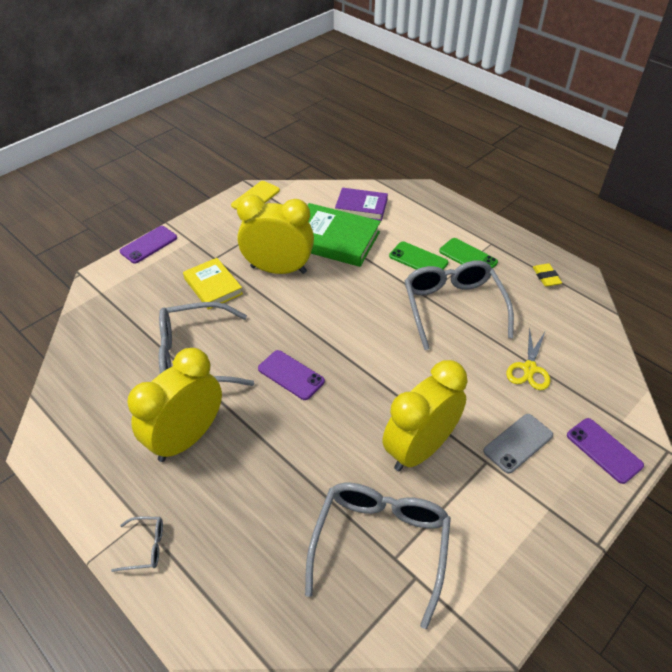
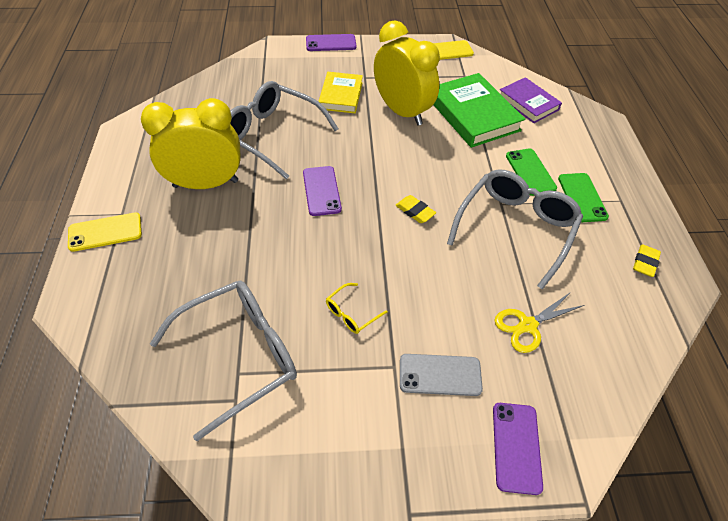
camera: 40 degrees right, 5 degrees up
(145, 547) = (105, 232): grey glasses -> yellow phone
(376, 342) = (415, 211): none -> yellow eraser
(419, 449) = (351, 313): yellow clock -> yellow glasses

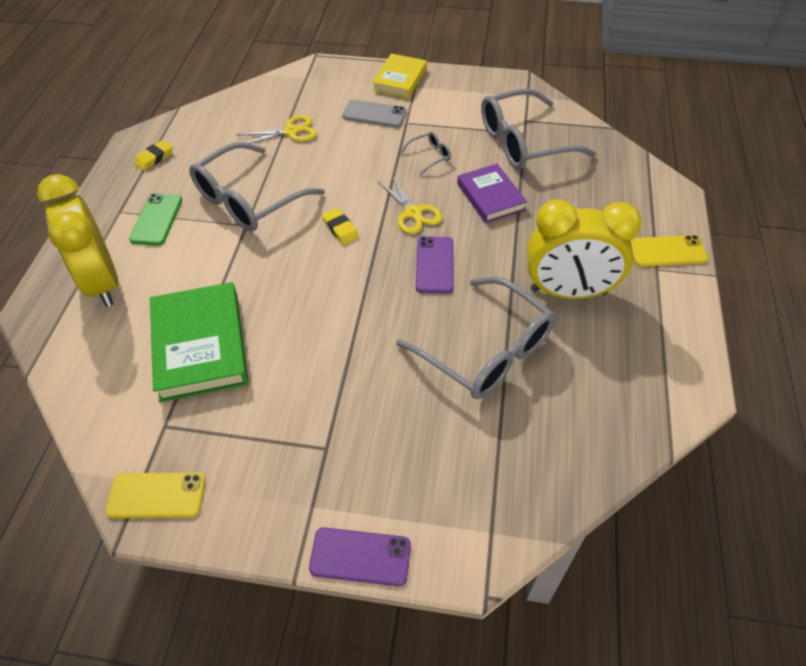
camera: 165 degrees left, 0 degrees up
(341, 96) = (376, 411): yellow book -> yellow book (399, 79)
(351, 313) = (430, 156): yellow glasses -> grey glasses
(352, 237) = (413, 213): none -> yellow scissors
(402, 112) = (296, 366): yellow clock -> yellow clock (102, 282)
(516, 447) = (341, 78): purple phone -> none
(528, 103) = (110, 354): purple book -> purple book (490, 197)
(530, 172) = (188, 254): green phone -> none

